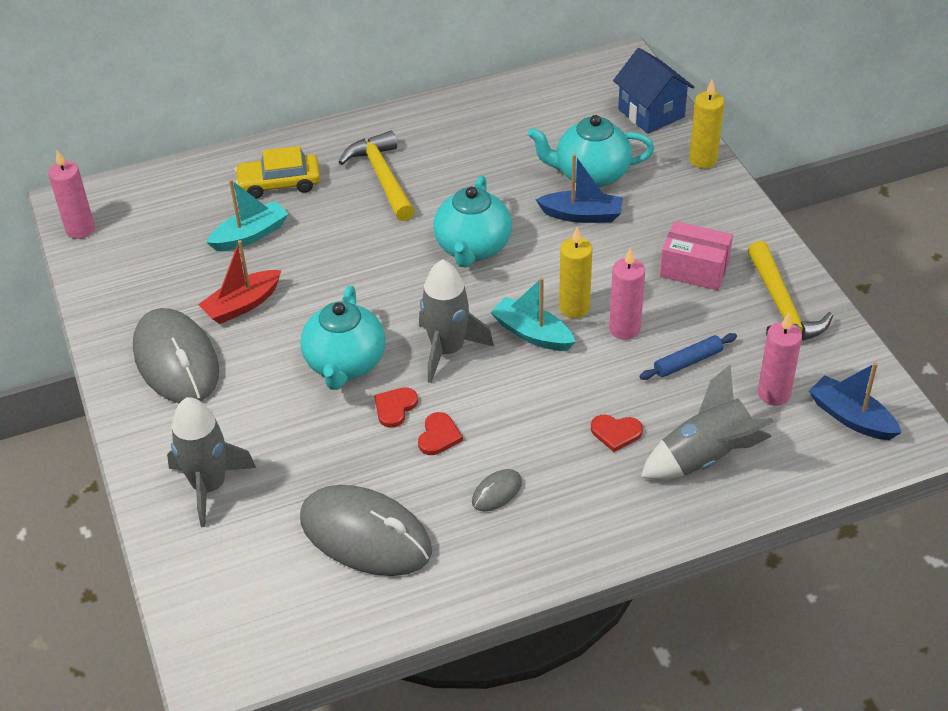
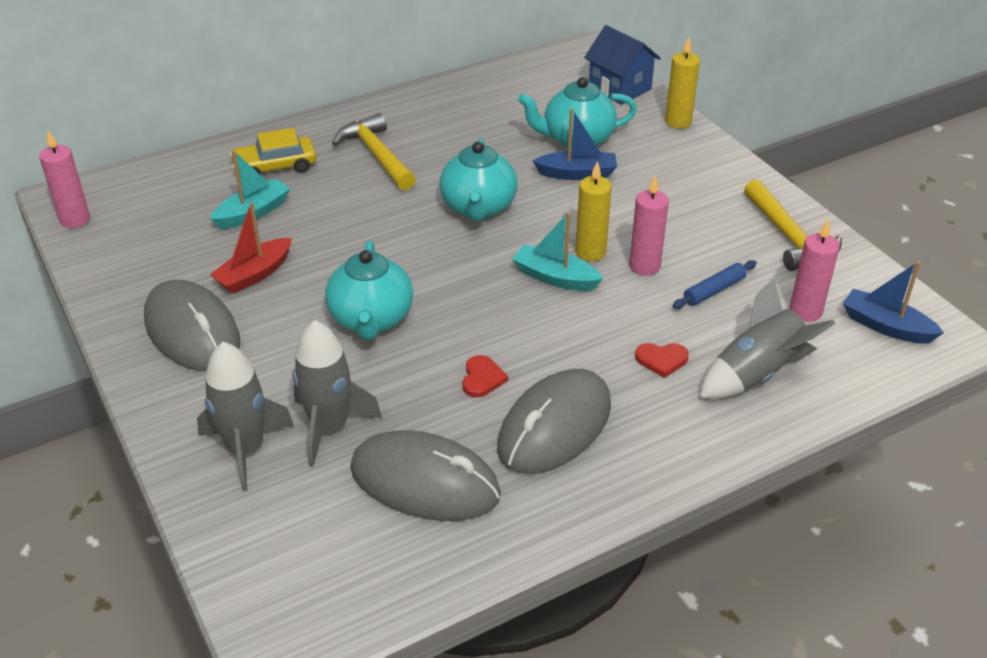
camera: 10 degrees left, 5 degrees down
(395, 407) = (431, 356): red heart -> none
(447, 350) = (473, 299): grey rocket -> grey rocket (329, 427)
(497, 492) = (555, 426): grey mouse -> grey mouse, size x2.36
(694, 269) = (696, 211): pink box -> none

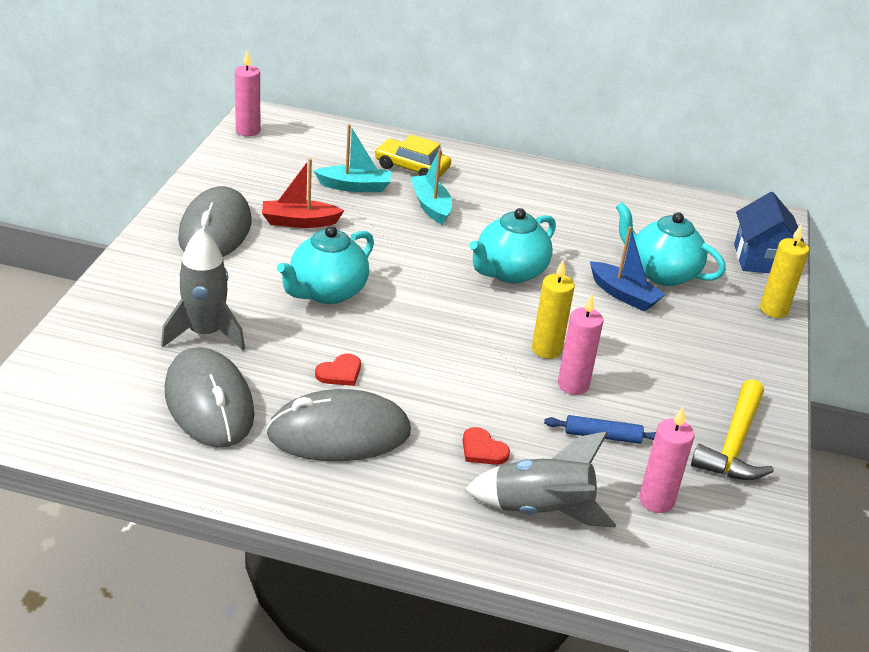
camera: 40 degrees right, 5 degrees down
(246, 449) = (143, 311): grey rocket -> none
(377, 155) = (491, 199): yellow hammer -> none
(555, 277) = (492, 348): turquoise boat -> turquoise boat (431, 206)
(886, 326) = (712, 560): blue boat -> none

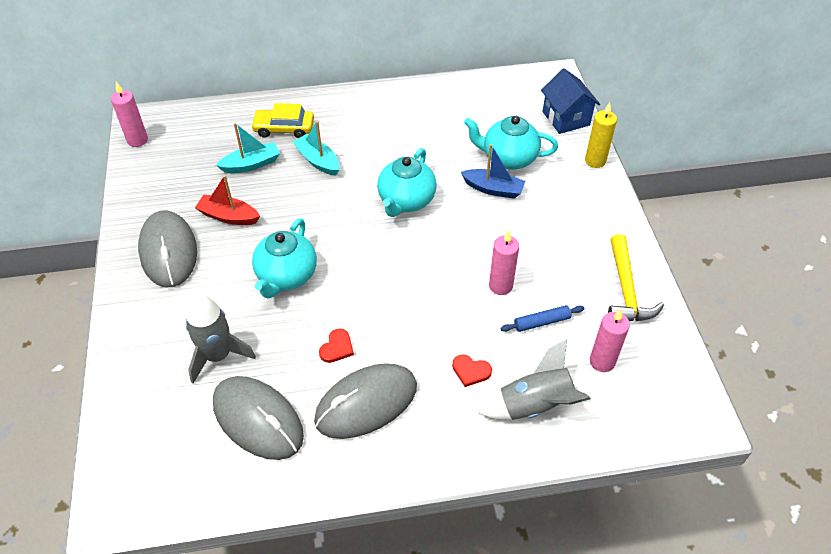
camera: 20 degrees left, 15 degrees up
(299, 222) = (229, 216): red boat -> red boat turned 45 degrees clockwise
(546, 349) = (467, 262): yellow candle -> none

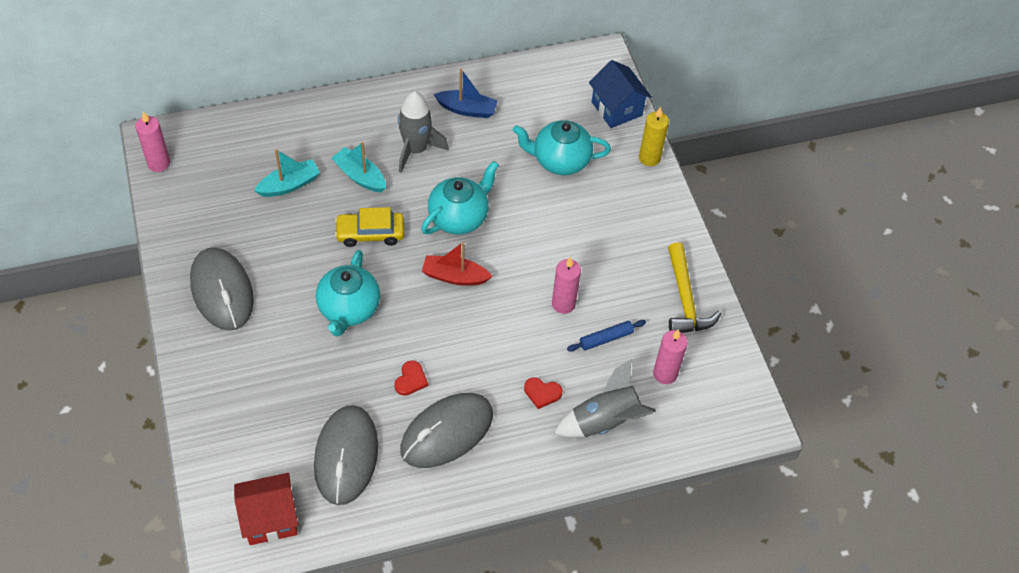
camera: 10 degrees left, 5 degrees up
(166, 479) = (270, 519): none -> red house
(218, 355) = (295, 397): grey rocket -> grey rocket (416, 150)
(229, 216) = (277, 247): red boat -> red boat (455, 276)
(258, 419) = (346, 456): grey mouse -> grey mouse turned 60 degrees clockwise
(284, 128) = (317, 139): yellow car -> yellow car (370, 233)
(406, 201) = (459, 217): turquoise teapot -> turquoise teapot turned 150 degrees counterclockwise
(493, 189) = (547, 197): blue boat -> blue boat (467, 109)

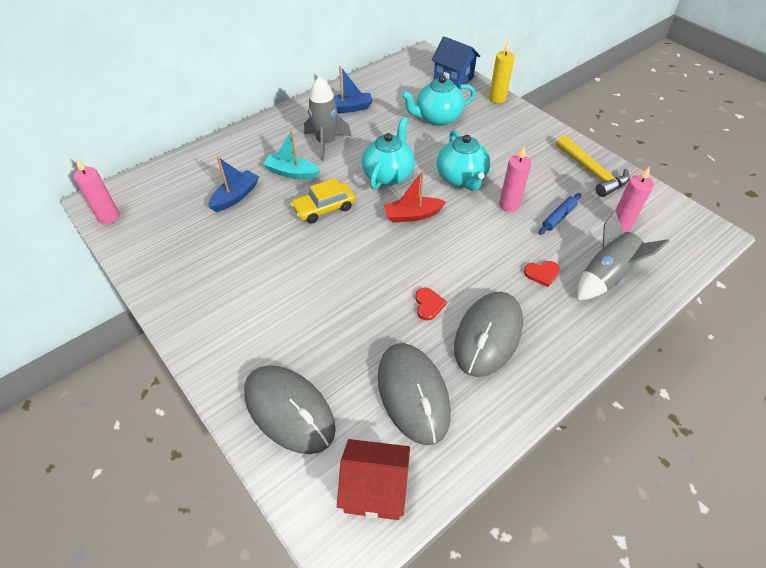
camera: 20 degrees left, 5 degrees down
(222, 291) = (216, 295): grey mouse -> grey mouse (289, 410)
(270, 519) = (375, 489): red house -> red house turned 45 degrees clockwise
(289, 185) = (235, 196): turquoise boat -> blue boat
(349, 309) = (340, 269): turquoise teapot -> turquoise teapot (461, 178)

